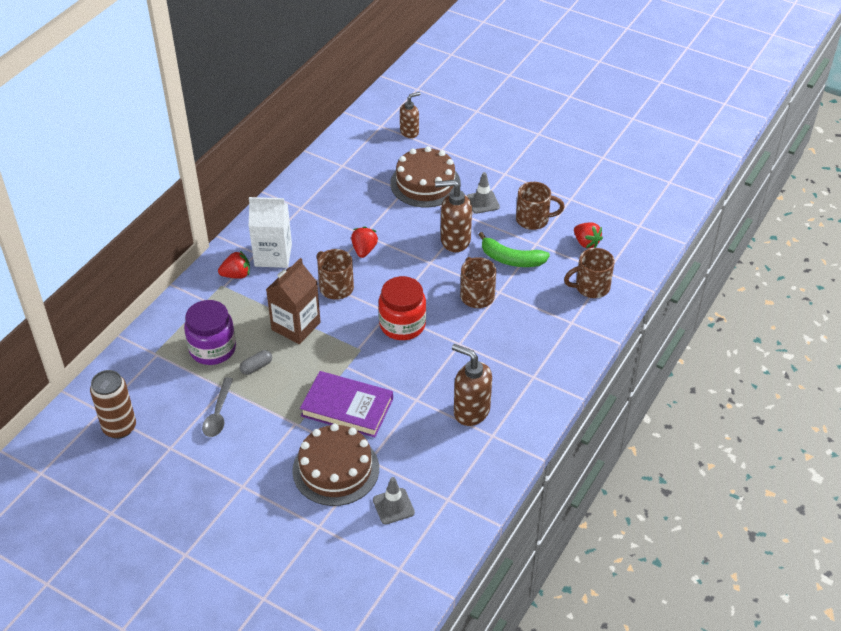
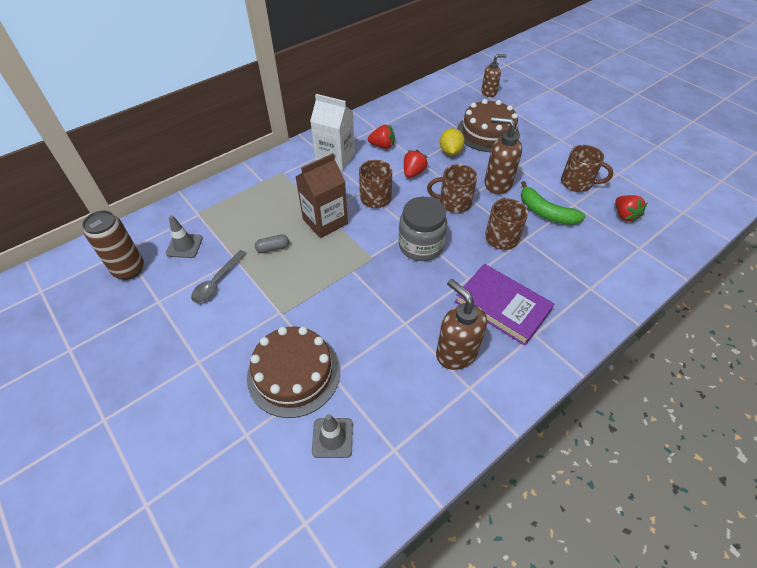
camera: 20 degrees right, 5 degrees up
(213, 349) = (245, 222): purple jar -> none
(236, 275) = (298, 167): red strawberry -> red strawberry (382, 146)
(347, 407) = (335, 311): purple book -> purple book (502, 306)
(394, 216) = (450, 152): none -> yellow lemon
(402, 325) = (420, 246): red jar -> grey jar
(483, 202) = (534, 158): grey traffic cone -> grey traffic cone (184, 246)
(591, 287) = (620, 258): brown mug -> brown mug (453, 203)

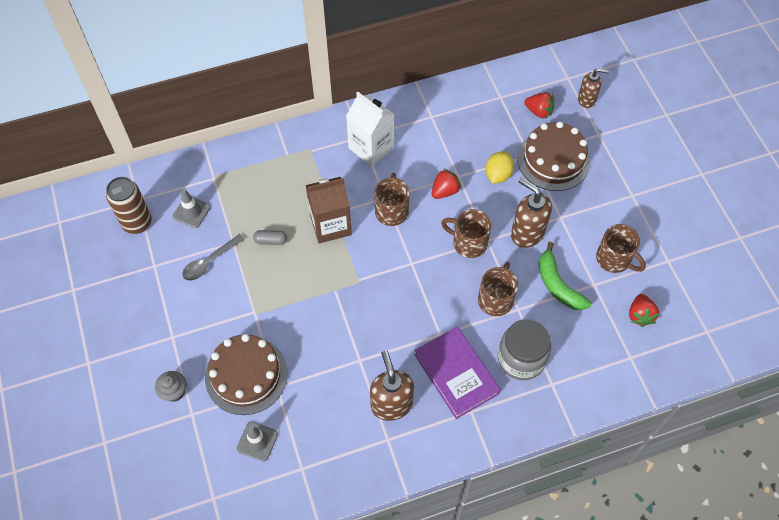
camera: 20 degrees right, 10 degrees up
(217, 416) = (174, 391): none -> grey cupcake
(382, 146) = (428, 144): red strawberry -> red strawberry (539, 111)
(420, 246) = (411, 283): grey jar -> grey jar (521, 359)

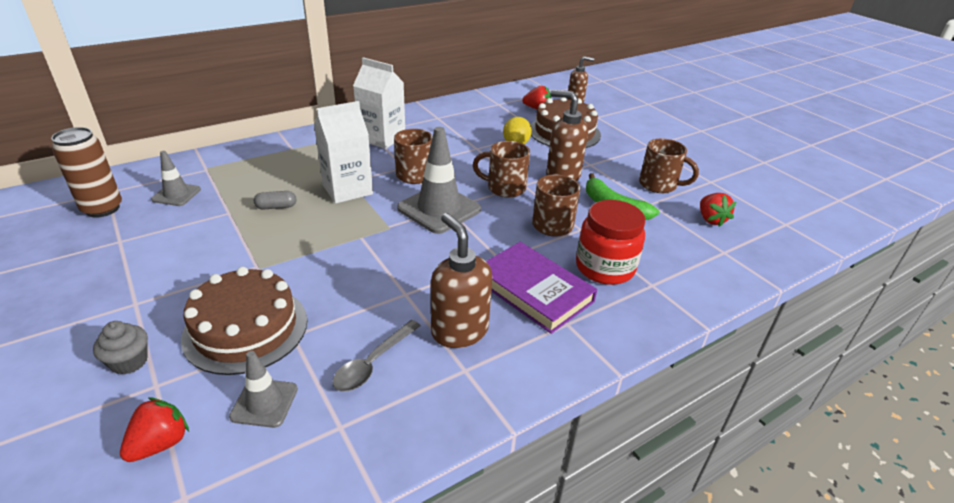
camera: 15 degrees left, 25 degrees down
(209, 262) = (196, 230): grey spoon -> grey spoon (372, 363)
(330, 225) = (347, 189): brown carton -> white carton
(404, 264) = (439, 209): none -> grey traffic cone
(445, 191) = (466, 158): red strawberry -> red strawberry (160, 444)
(521, 359) = (605, 268): grey jar -> red jar

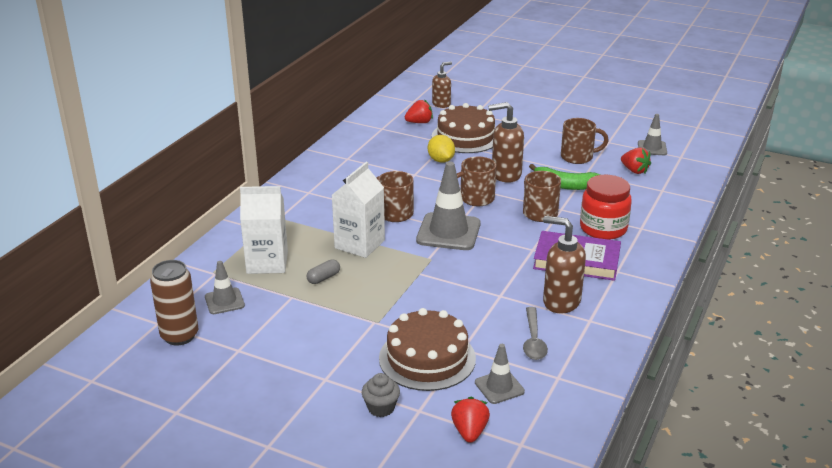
camera: 30 degrees left, 5 degrees down
(382, 138) = (326, 193): white carton -> white carton (267, 262)
(757, 203) = (652, 148): none -> grey traffic cone

